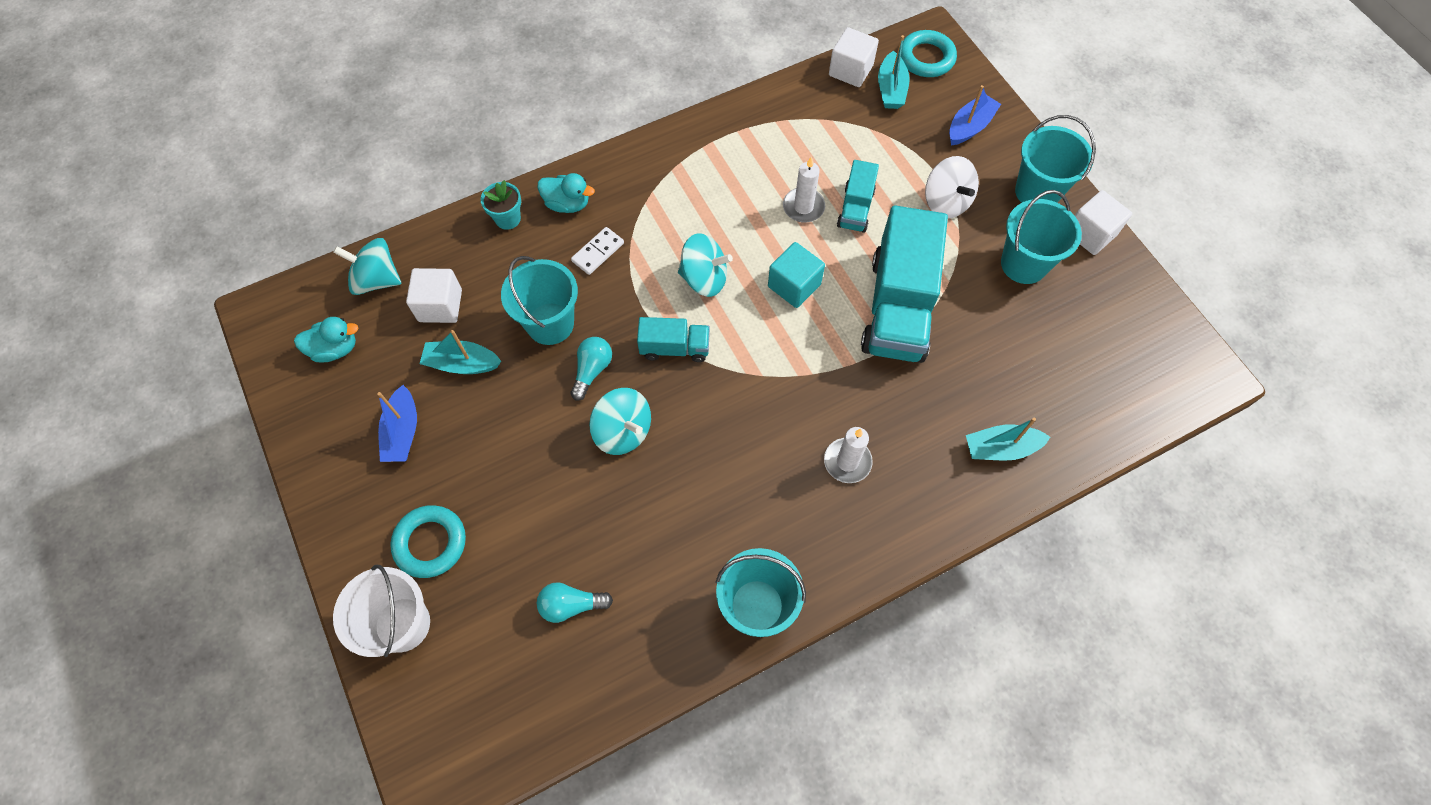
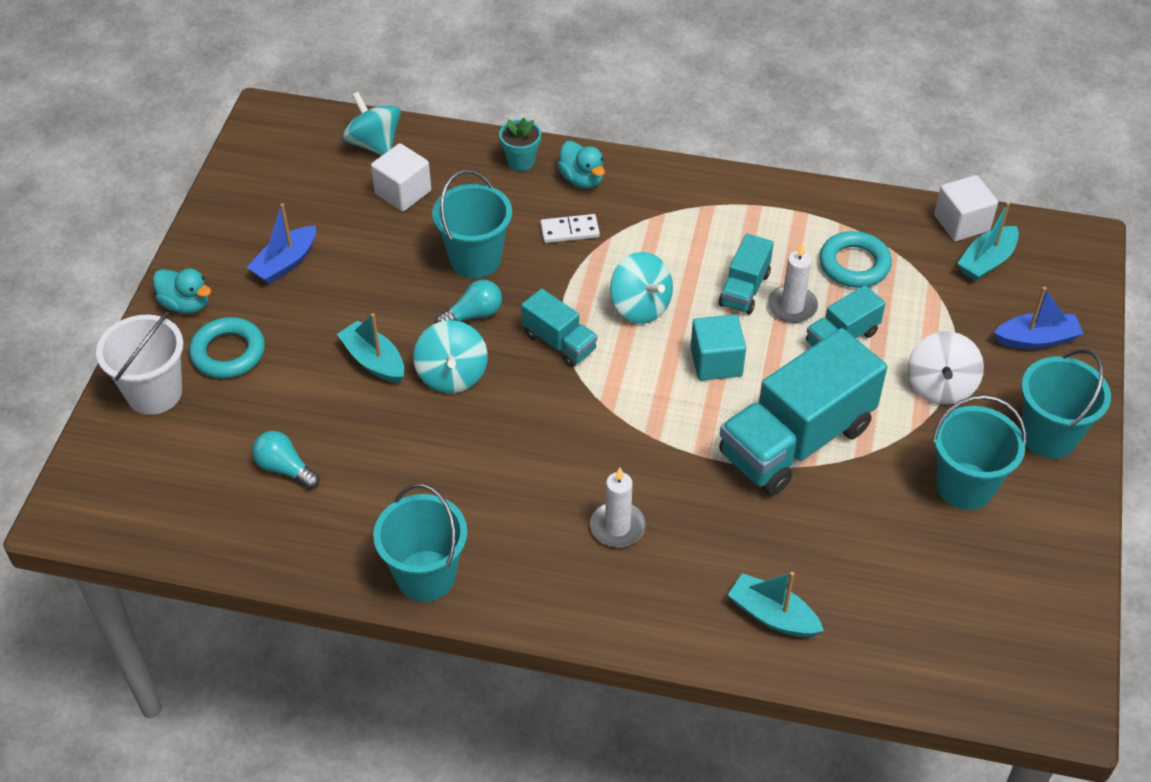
camera: 40 degrees right, 15 degrees down
(335, 349) = (295, 174): turquoise duck -> turquoise duck (186, 304)
(462, 364) = (377, 244): turquoise boat -> turquoise boat (374, 361)
(761, 215) = (744, 289): none -> turquoise truck
(926, 58) = (1054, 256): turquoise ring -> turquoise ring (854, 264)
(1090, 234) = (1067, 506): white cube -> none

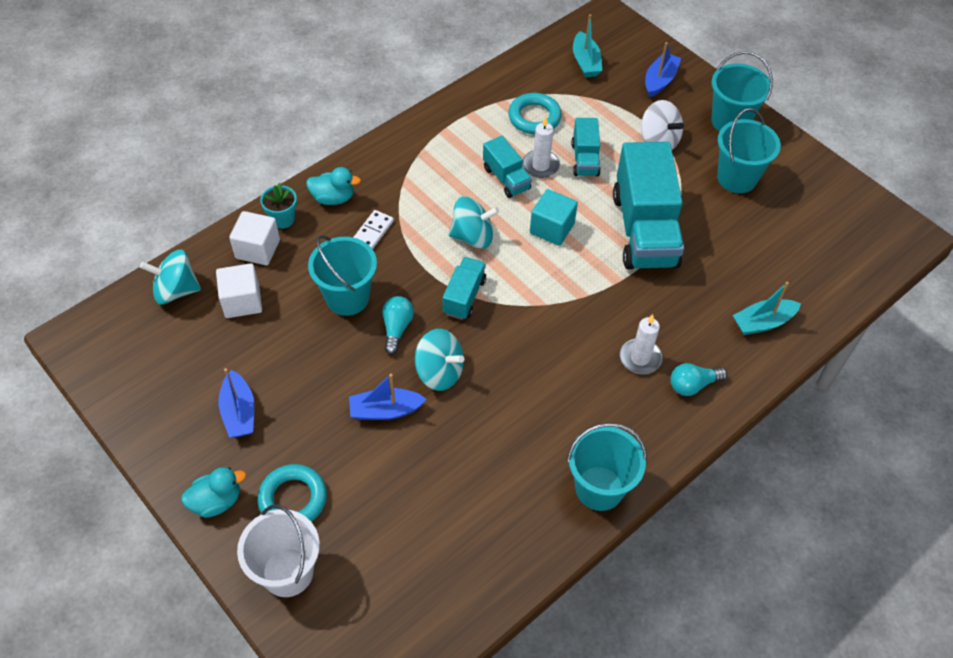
camera: 55 degrees left, 5 degrees up
(285, 468) = (437, 522): turquoise light bulb -> turquoise light bulb (693, 385)
(374, 361) = (385, 410): turquoise boat -> blue boat
(559, 342) = (464, 296): turquoise truck -> turquoise truck turned 60 degrees counterclockwise
(961, 223) = (547, 53): white cube -> white cube (258, 249)

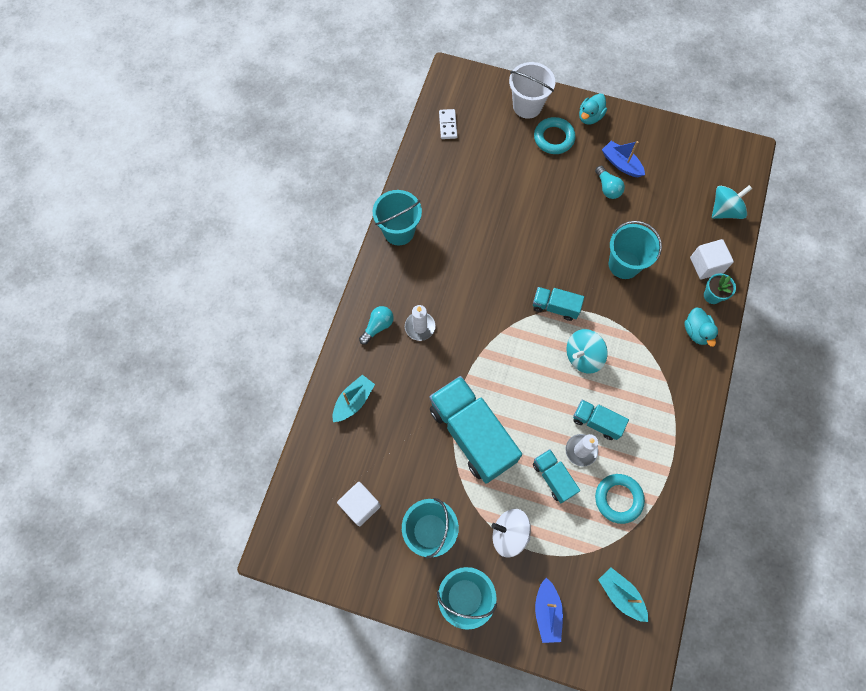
camera: 150 degrees right, 15 degrees up
(242, 301) = (681, 226): white cube -> white cube (360, 505)
(333, 198) = (696, 332): turquoise duck -> turquoise duck turned 75 degrees counterclockwise
(372, 232) = (648, 320): white domino -> white domino (448, 125)
(385, 410) = (545, 209): blue boat -> none
(396, 328) = (578, 261): turquoise light bulb -> turquoise light bulb (607, 188)
(439, 372) = (532, 248): turquoise spinning top -> none
(464, 296) = (555, 307): turquoise truck -> turquoise truck turned 120 degrees clockwise
(552, 228) = (536, 396): turquoise cube -> none

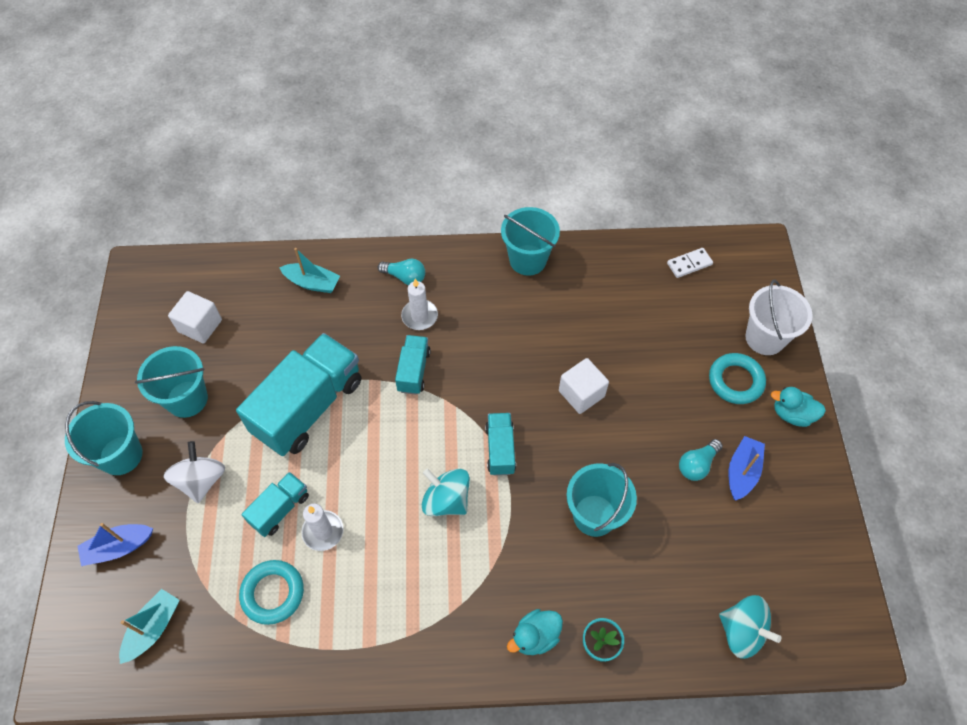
camera: 70 degrees right, 10 degrees down
(596, 422) = (365, 540): turquoise truck -> turquoise truck (413, 371)
(706, 265) = (642, 625): white cube -> white cube (581, 393)

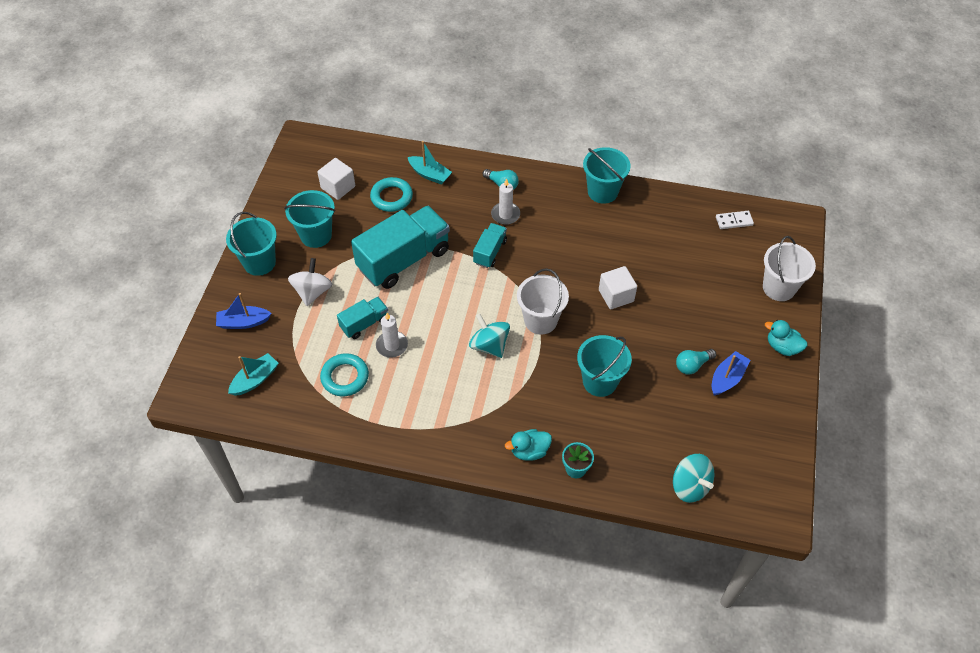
camera: 15 degrees right, 5 degrees down
(500, 449) = (540, 320): turquoise truck -> white bucket
(735, 381) = (744, 313): turquoise ring -> turquoise ring (391, 197)

